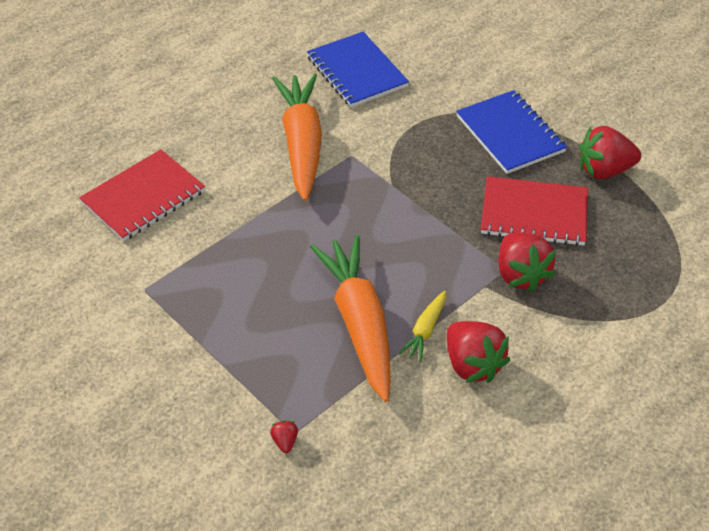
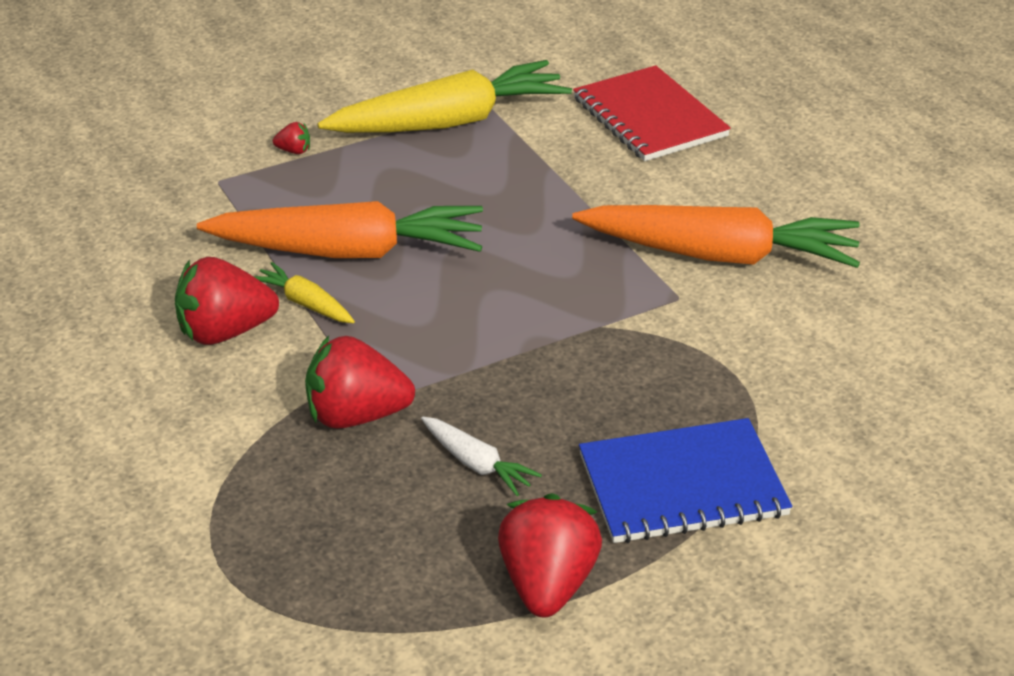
camera: 105 degrees right, 10 degrees down
(173, 307) = (449, 122): none -> yellow carrot
(285, 441) = (210, 173): red strawberry -> red strawberry (294, 151)
(356, 72) = (891, 337): blue notebook -> none
(534, 214) = (476, 464): red notebook -> white carrot

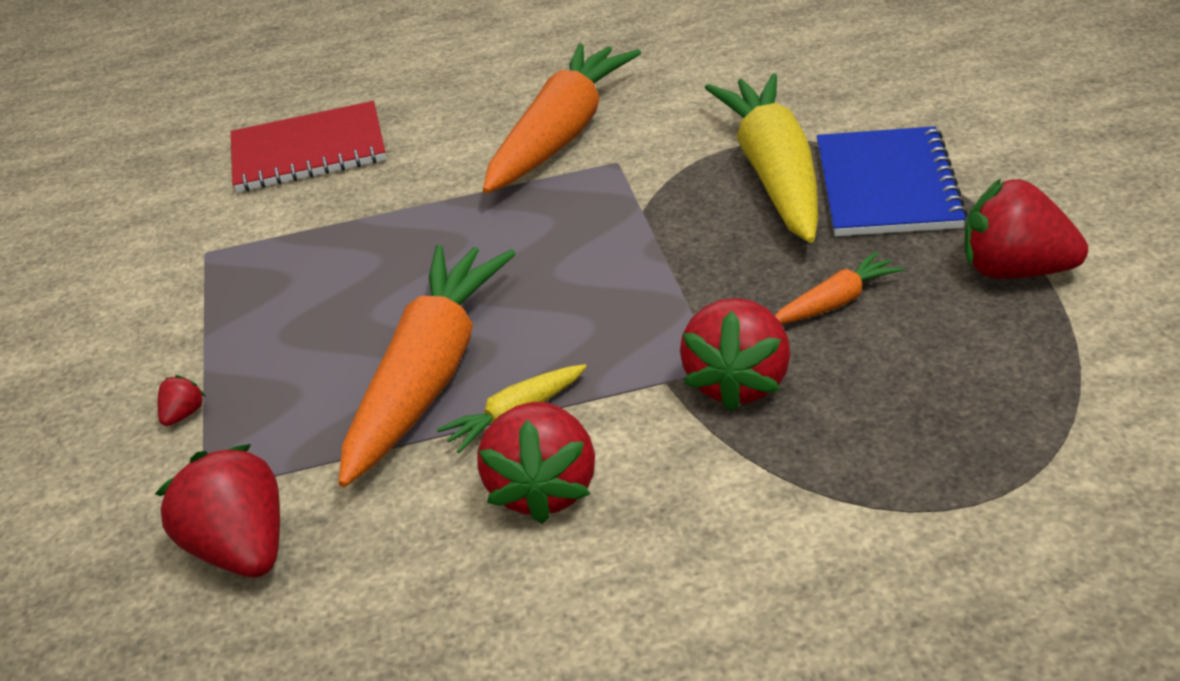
camera: 70 degrees left, 0 degrees up
(164, 212) = (242, 548): none -> red strawberry
(449, 122) = (216, 282): yellow carrot -> yellow carrot (774, 174)
(476, 464) = (836, 302): white carrot -> orange carrot

